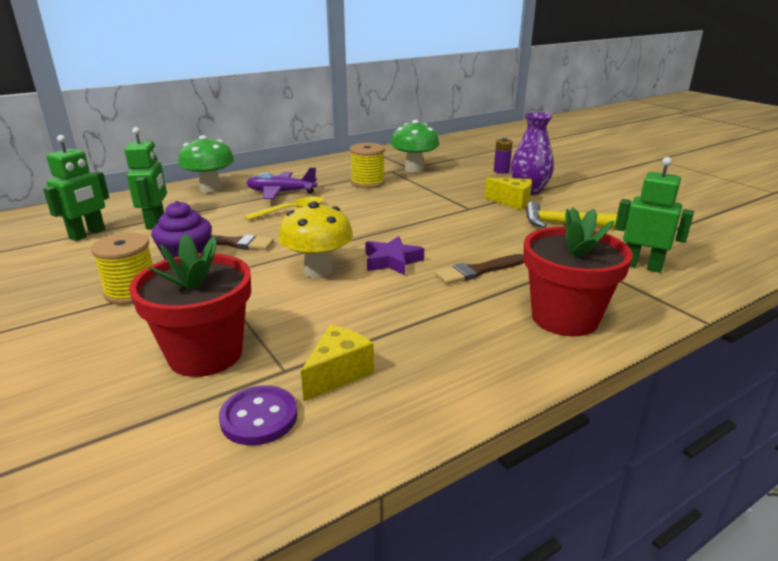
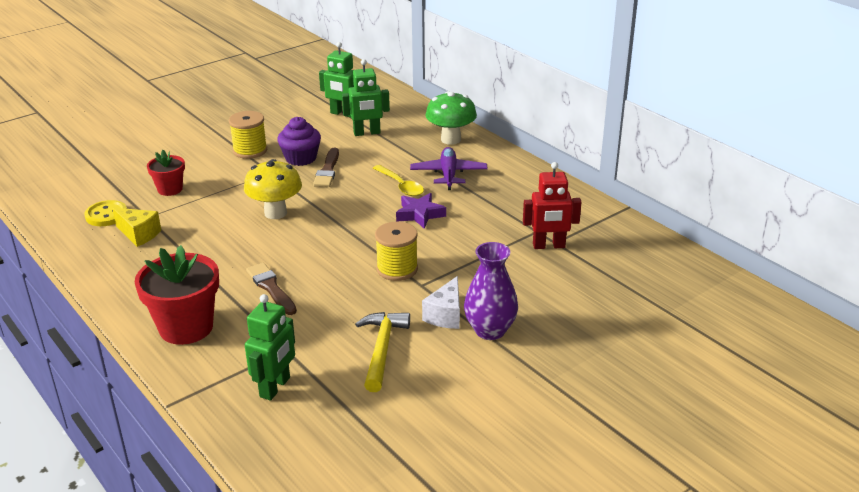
camera: 85 degrees right, 5 degrees up
(205, 354) = (170, 189): red flower pot -> red flower pot, size x0.56
(259, 417) = (106, 215): purple button -> yellow button
(367, 183) = (490, 218): yellow spool -> yellow spool (397, 269)
(392, 261) = (292, 244): purple star -> purple star (420, 214)
(414, 169) = (549, 246): green mushroom -> red robot
(501, 171) = (563, 312): purple battery -> none
(512, 202) = (446, 315): yellow cheese -> white cheese

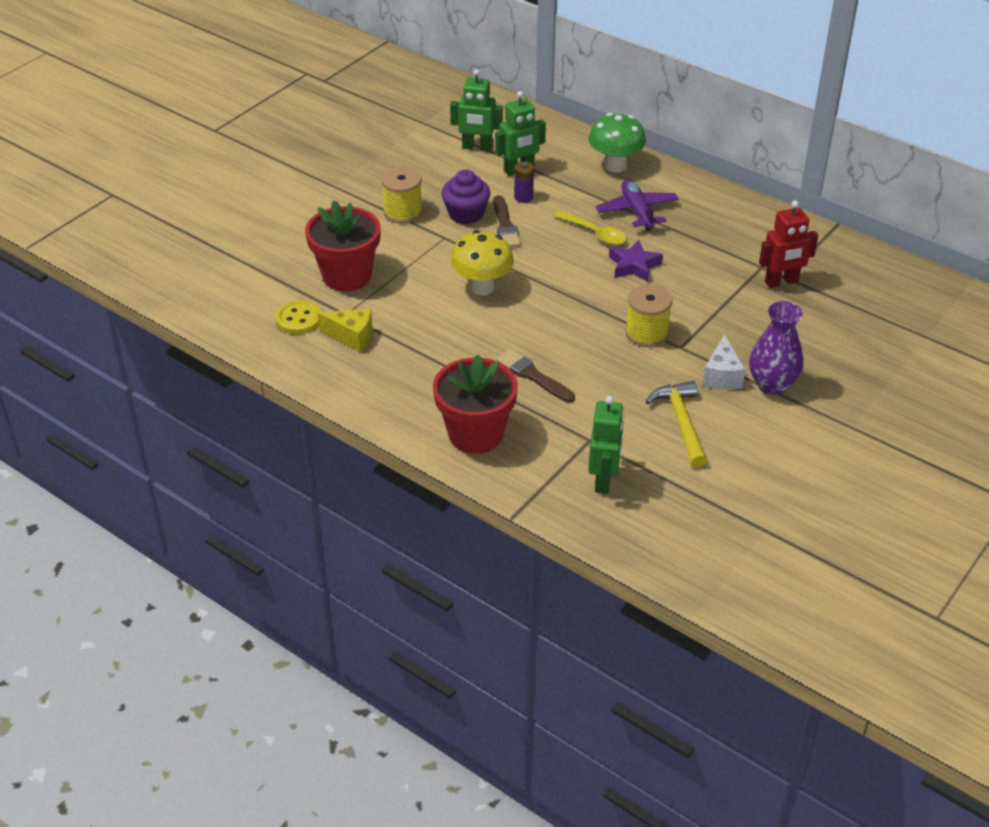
camera: 15 degrees left, 10 degrees up
(170, 189) = (347, 276): red flower pot -> red flower pot, size x1.77
(357, 152) = (523, 197): none -> purple battery

